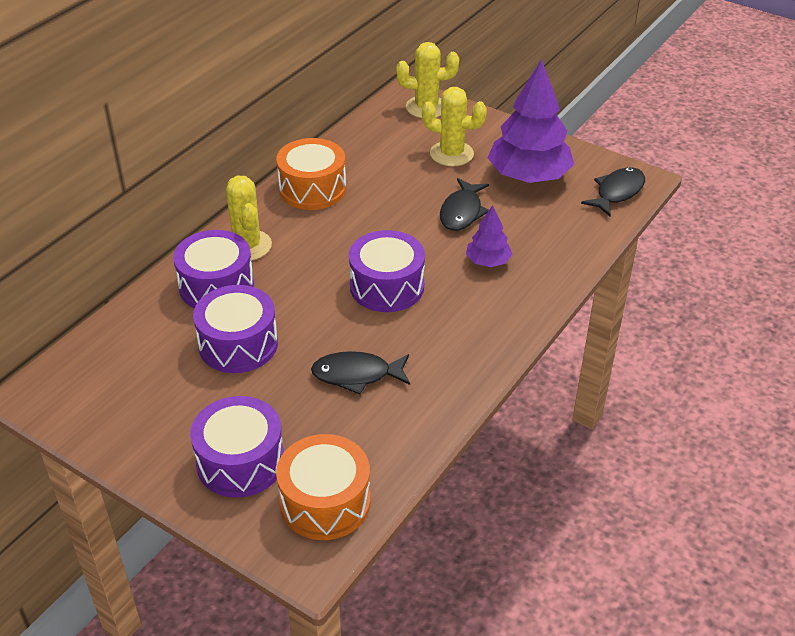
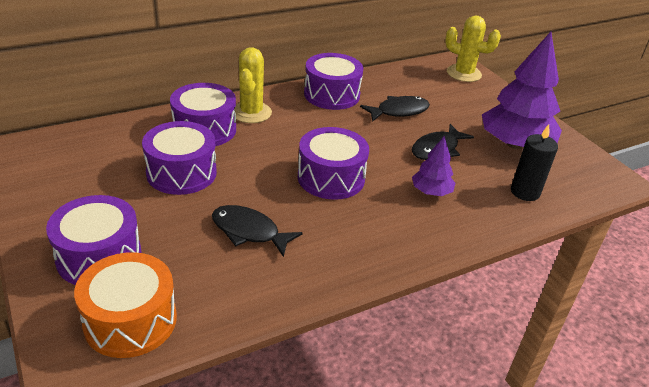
camera: 25 degrees right, 5 degrees down
(312, 189) = (332, 95): orange drum -> purple drum
(451, 154) = (460, 108): yellow cactus -> none
(568, 226) = (525, 192): none -> black candle
(617, 192) = (590, 183): black fish -> black fish (399, 111)

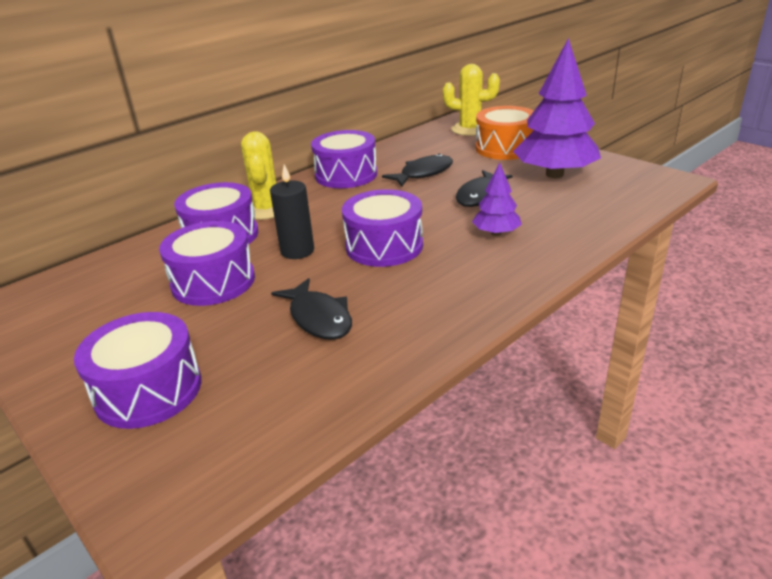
camera: 10 degrees left, 5 degrees down
(130, 320) = (217, 447): orange drum -> orange drum (505, 148)
(249, 231) = (319, 318): black fish -> black fish turned 135 degrees counterclockwise
(525, 192) = (589, 211): black candle -> black candle (297, 251)

